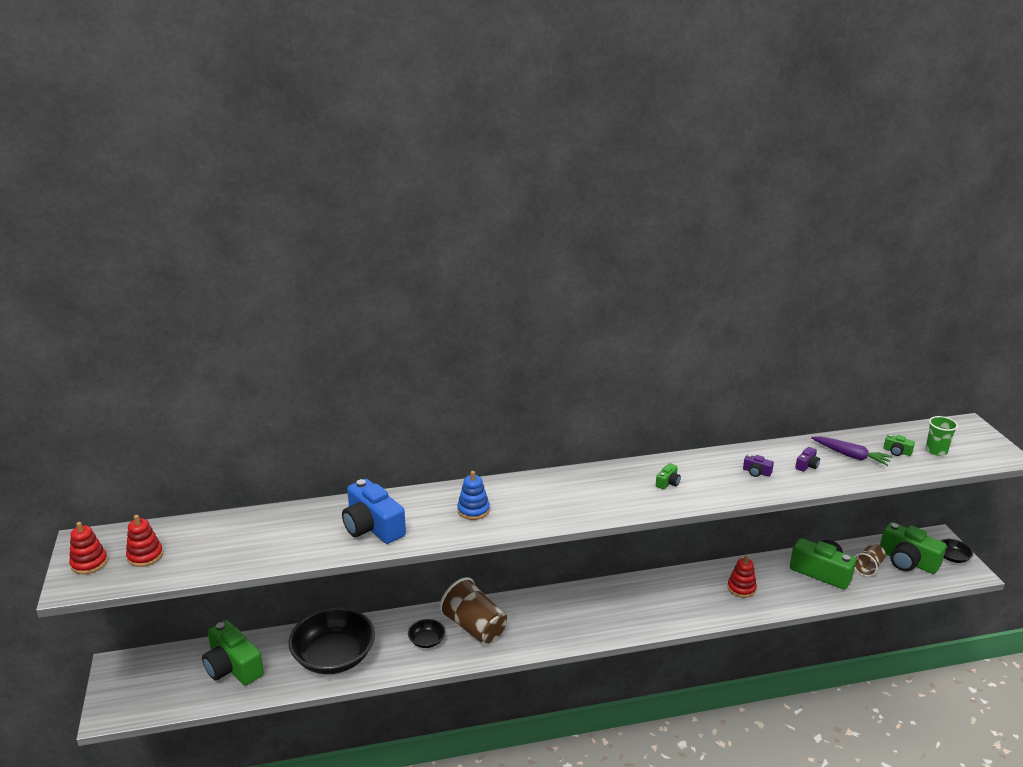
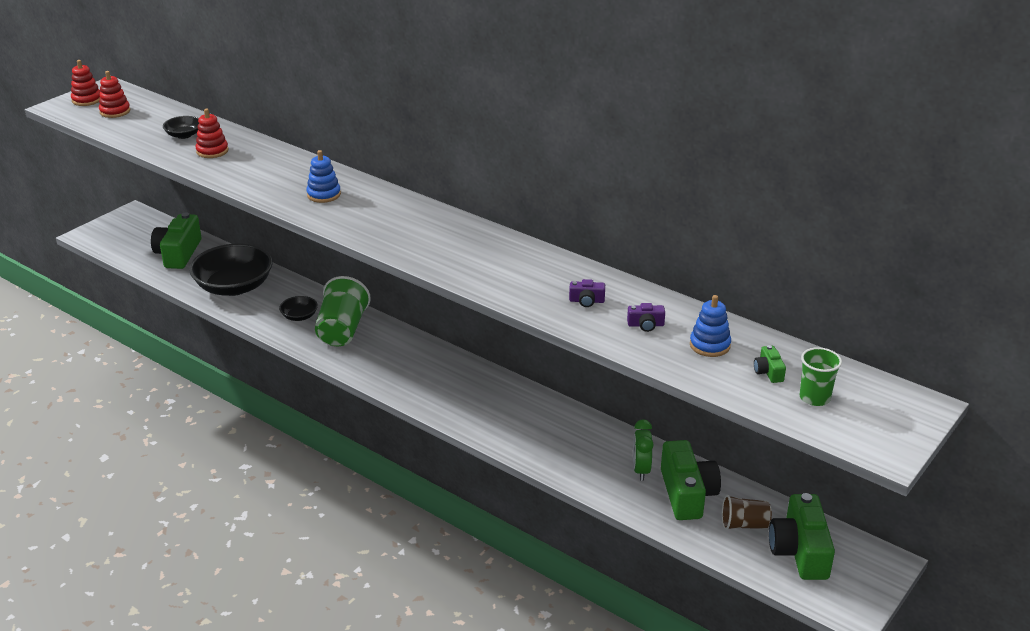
camera: 50 degrees right, 5 degrees up
(372, 527) = (247, 167): blue camera -> none
(474, 627) = (342, 330): brown cup -> green cup
(668, 482) = (495, 262): green camera -> none
(741, 588) = (586, 450): red stacking toy -> red stacking toy (212, 151)
(756, 472) = (586, 301): purple camera -> purple camera turned 75 degrees counterclockwise
(782, 577) = (641, 470): none -> green clock
(851, 456) = (709, 345): purple carrot -> blue stacking toy
(952, 557) = (860, 586): black bowl -> black bowl (184, 135)

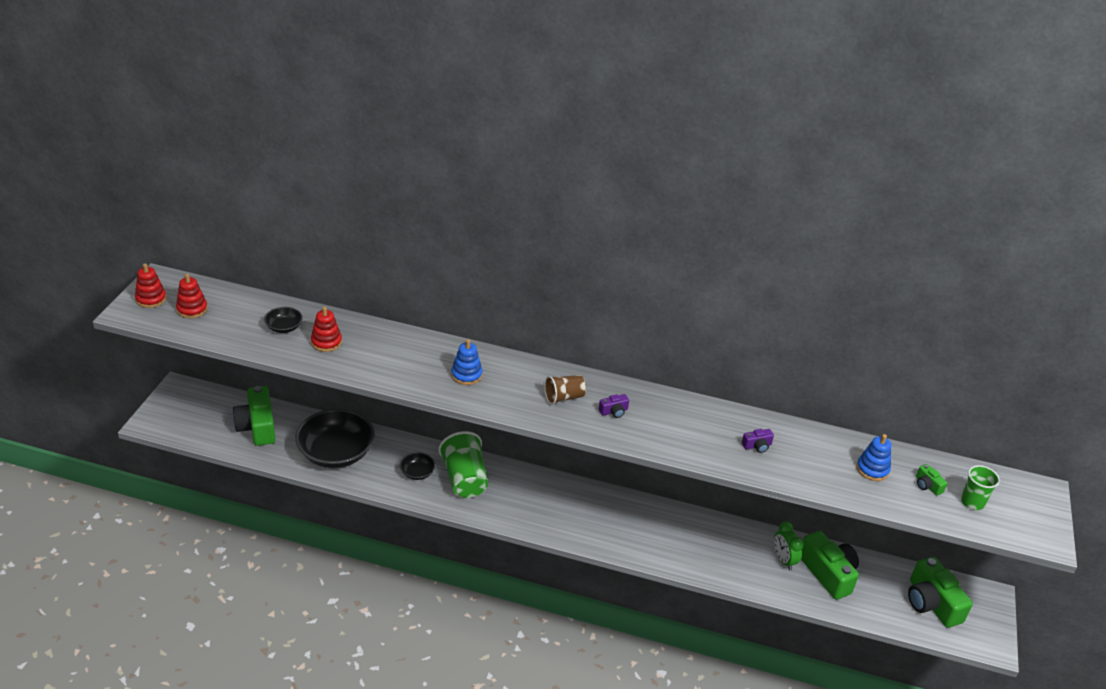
camera: 25 degrees left, 5 degrees up
(645, 325) = (815, 460): purple camera -> purple camera (614, 411)
(744, 524) = (882, 590): brown cup -> brown cup (564, 397)

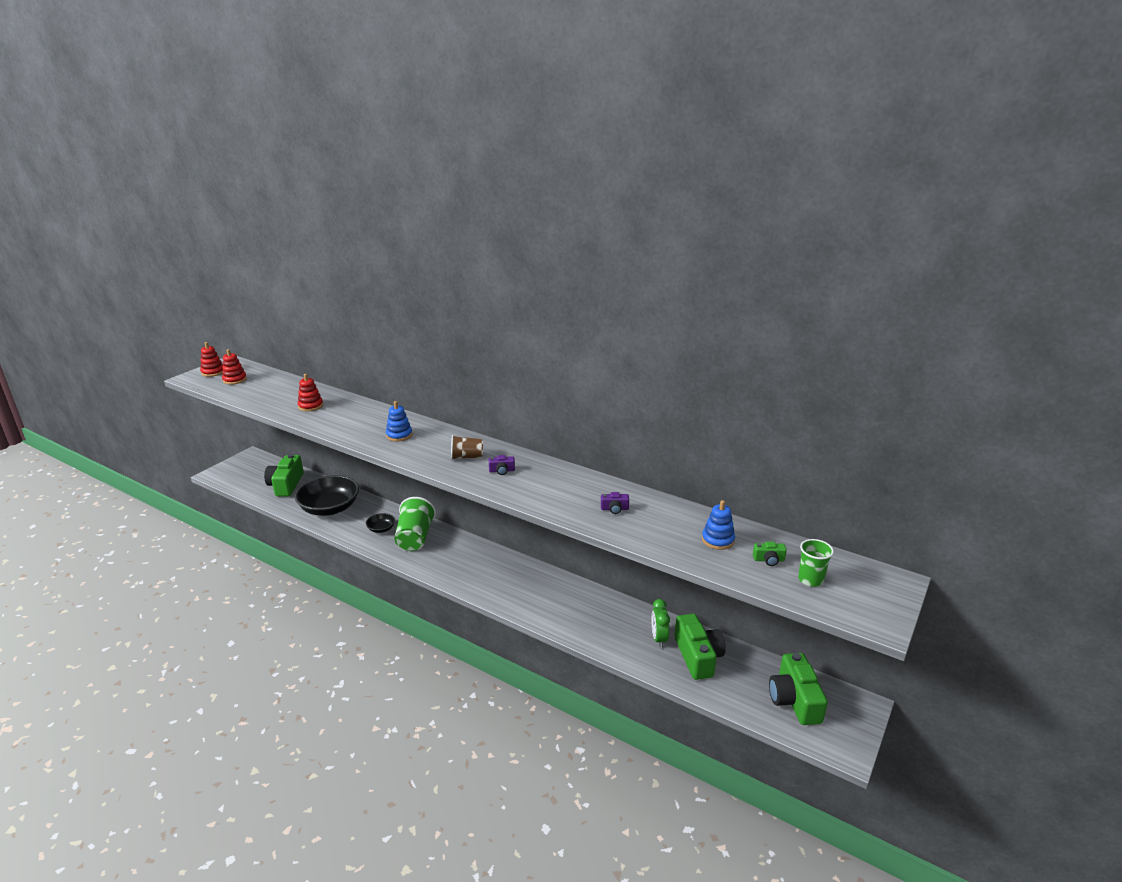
camera: 20 degrees right, 10 degrees down
(284, 327) = (288, 395): black bowl -> none
(927, 485) = (769, 560): green camera -> green camera turned 75 degrees counterclockwise

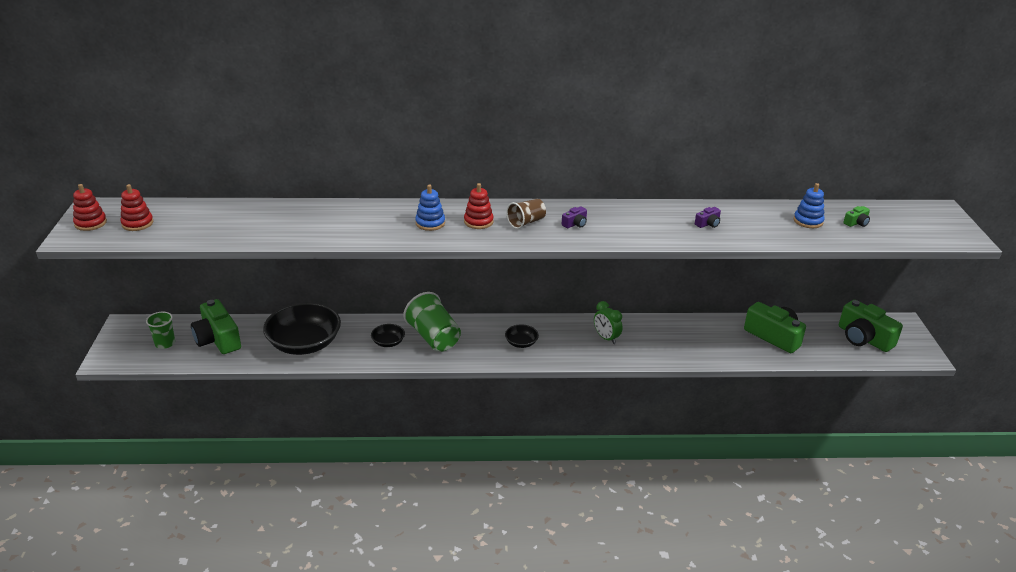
camera: 35 degrees left, 5 degrees up
(310, 406) = (285, 224): red stacking toy -> red stacking toy (478, 222)
(471, 568) = (521, 343): none -> black bowl
(659, 638) = (734, 335): green clock -> green clock (606, 338)
(810, 579) = (897, 226): green cup -> green cup (165, 343)

